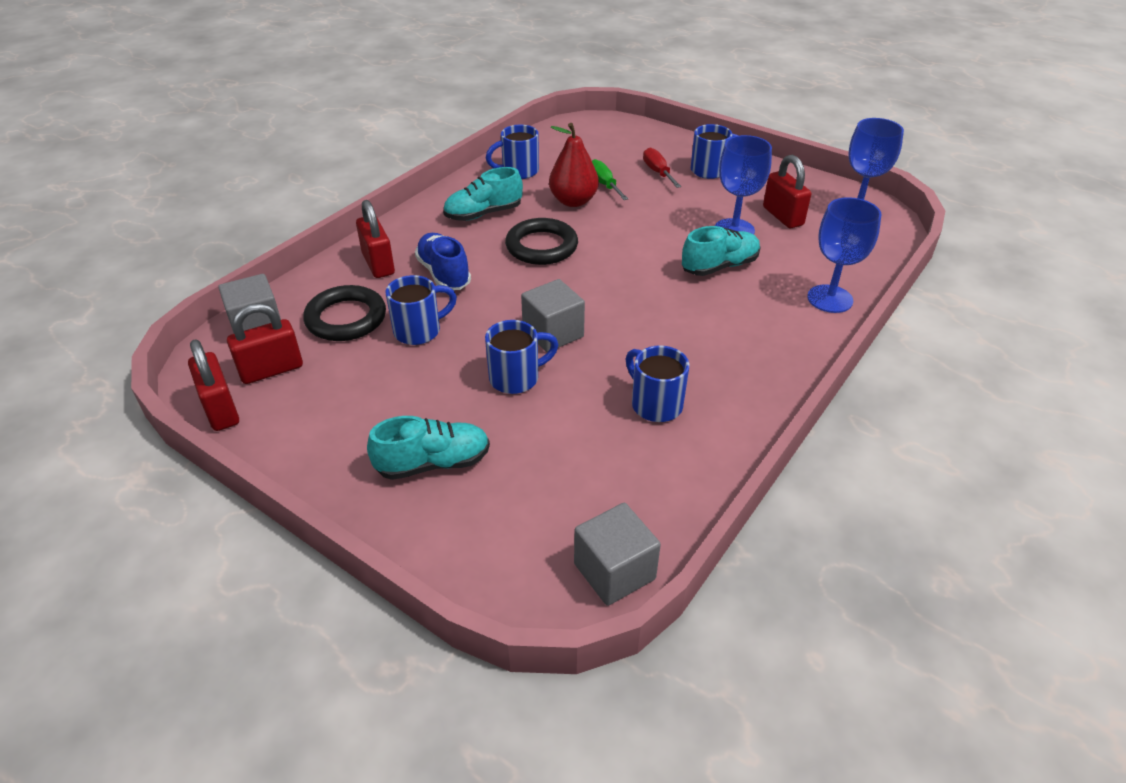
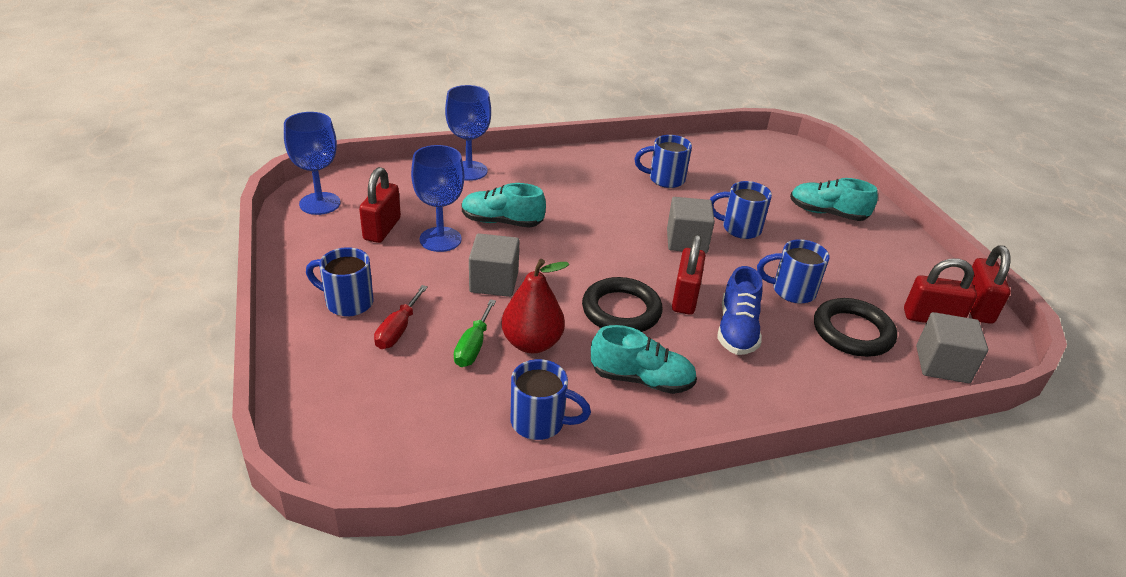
camera: 145 degrees left, 5 degrees down
(378, 264) = (797, 374): red padlock -> red padlock (685, 298)
(614, 571) = (759, 143): grey cube -> grey cube (494, 282)
(655, 404) = (665, 179): blue mug -> blue mug turned 90 degrees clockwise

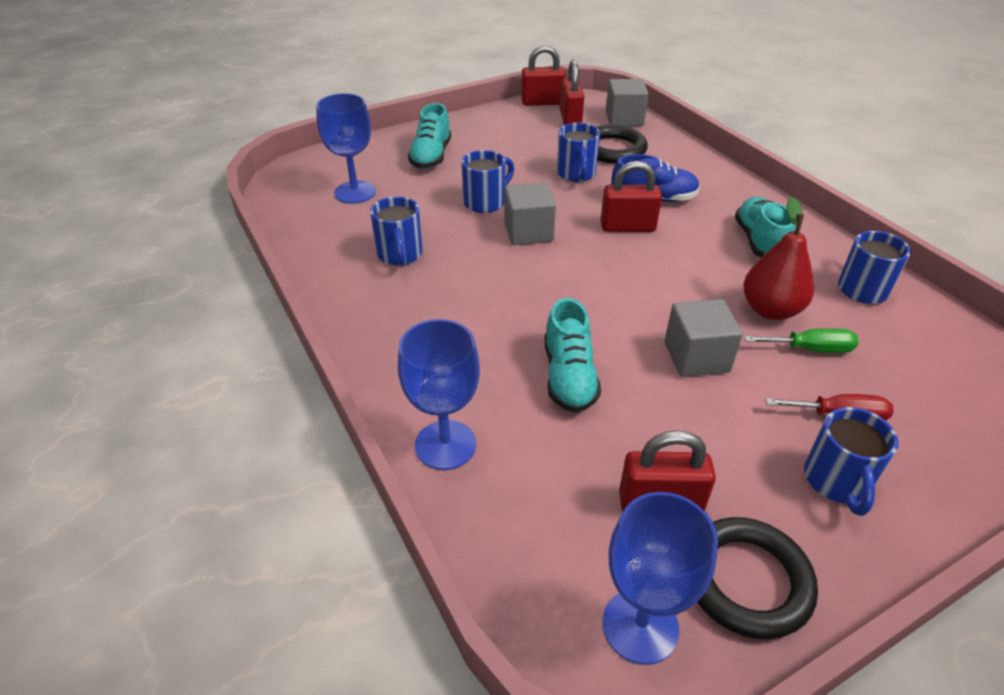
camera: 100 degrees left, 5 degrees up
(440, 239) = (644, 428): blue goblet -> blue goblet (355, 192)
(621, 310) = (675, 261): black ring -> black ring (747, 581)
(739, 228) = (486, 202): blue mug -> blue mug turned 135 degrees counterclockwise

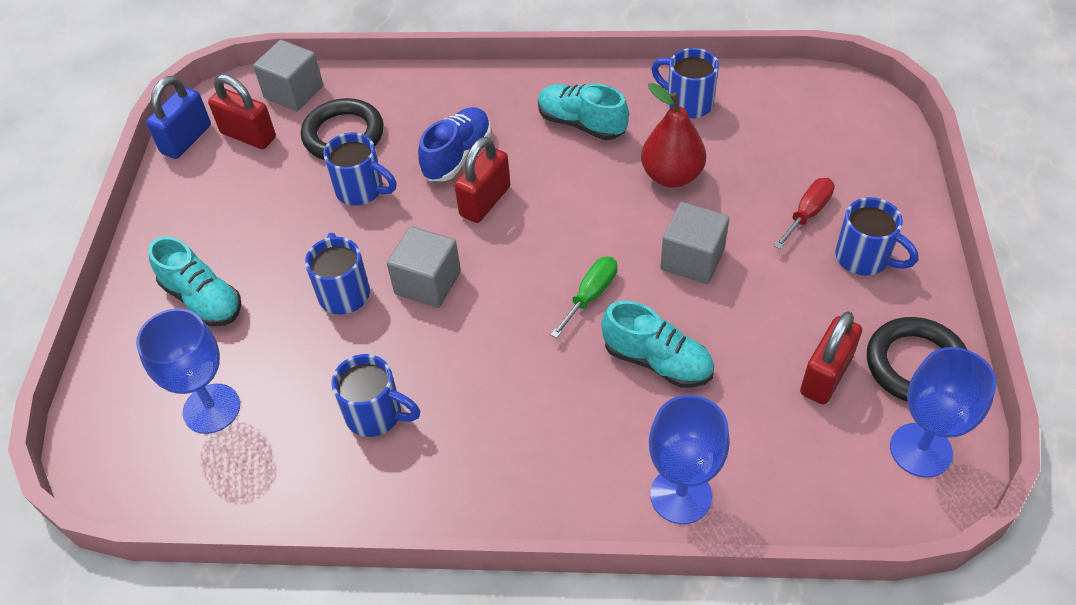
camera: 55 degrees left, 10 degrees up
(542, 102) = (186, 139): red padlock -> blue padlock
(810, 349) = (732, 182): green screwdriver -> green screwdriver (590, 295)

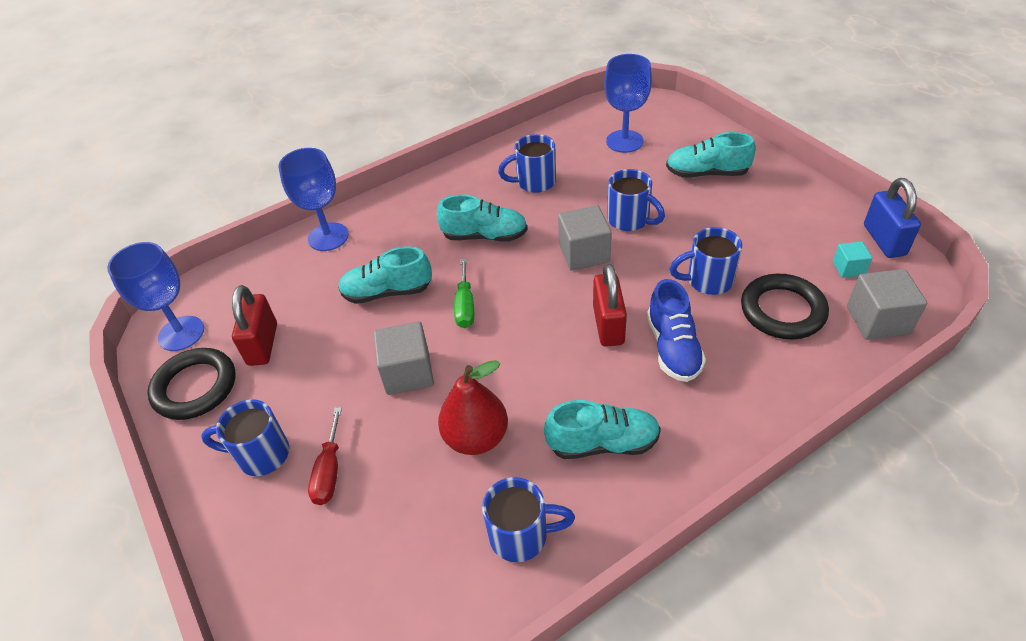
camera: 145 degrees right, 5 degrees down
(248, 135) = (848, 268): red padlock -> turquoise cube
(501, 370) = (485, 236): none -> turquoise shoe

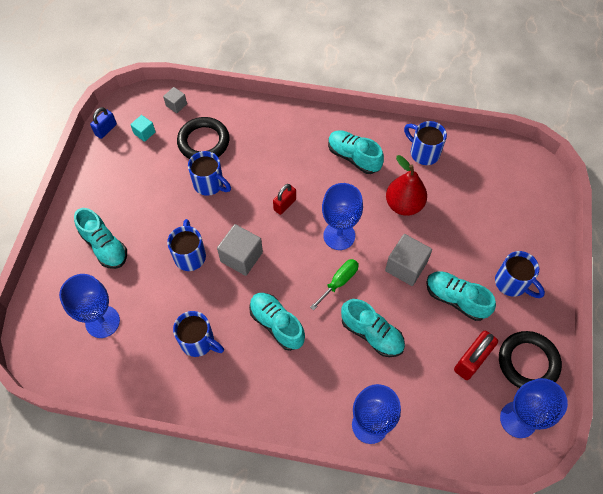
camera: 140 degrees left, 15 degrees up
(321, 385) = (456, 299): none -> turquoise shoe
(329, 471) = (483, 246): red screwdriver -> none
(514, 344) = (339, 235): none -> blue goblet
(608, 325) = (284, 204): red padlock -> red padlock, size x0.65
(673, 347) = (272, 168): blue shoe -> none
(878, 320) = (176, 105): grey cube -> grey cube, size x0.56
(884, 240) = (106, 129): blue padlock -> blue padlock, size x0.65

